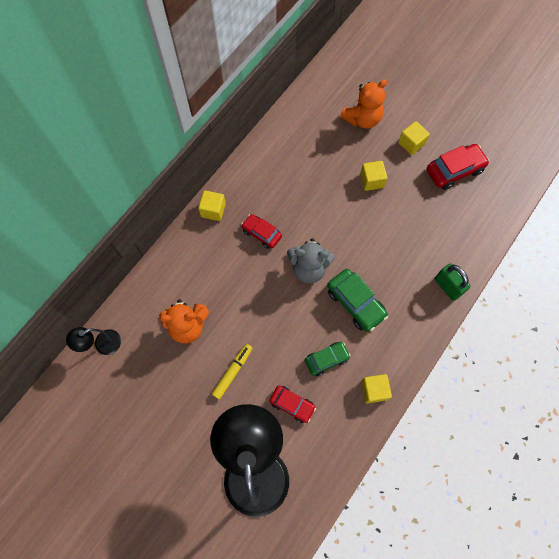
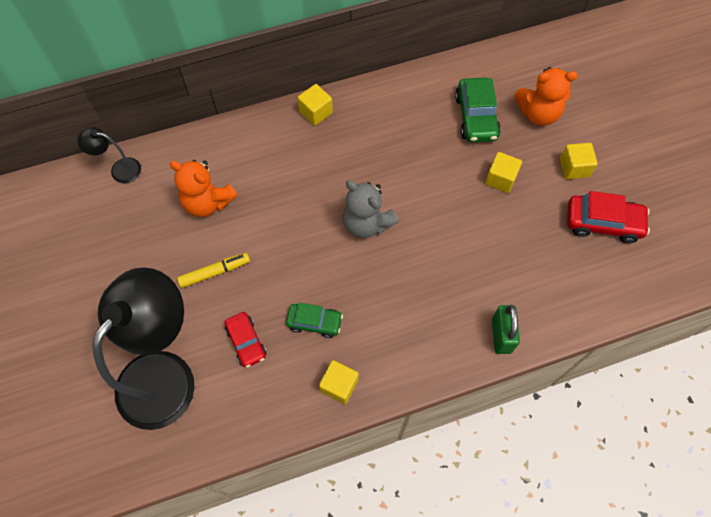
camera: 35 degrees right, 5 degrees down
(261, 233) = (345, 161): red car -> none
(355, 303) = (388, 287): green car -> green car (476, 117)

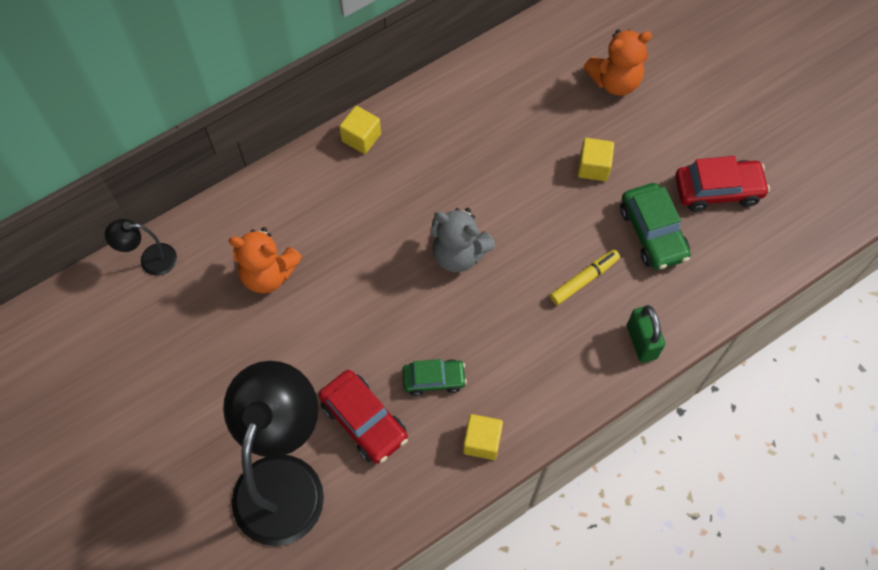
camera: 15 degrees left, 0 degrees up
(215, 272) = (303, 352): yellow marker -> yellow marker (584, 279)
(246, 342) = (364, 421): red car -> red car, size x1.53
(476, 117) = (546, 101): green car -> green car (652, 233)
(574, 167) = (671, 135): yellow cube -> none

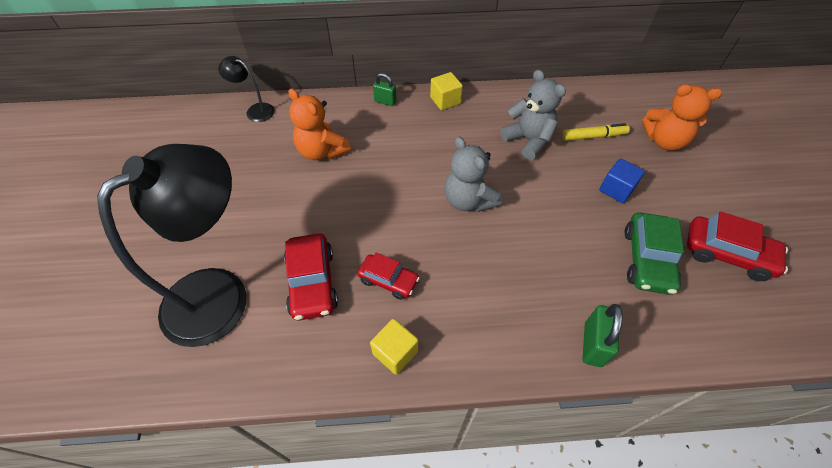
camera: 30 degrees right, 10 degrees down
(294, 172) = (385, 101): none -> green padlock
(434, 379) = (388, 280): green car -> red car
(479, 148) = (528, 140): none -> grey teddy bear
(584, 279) = (564, 267): yellow marker -> yellow marker (593, 136)
(593, 167) = (616, 189): yellow cube -> blue cube

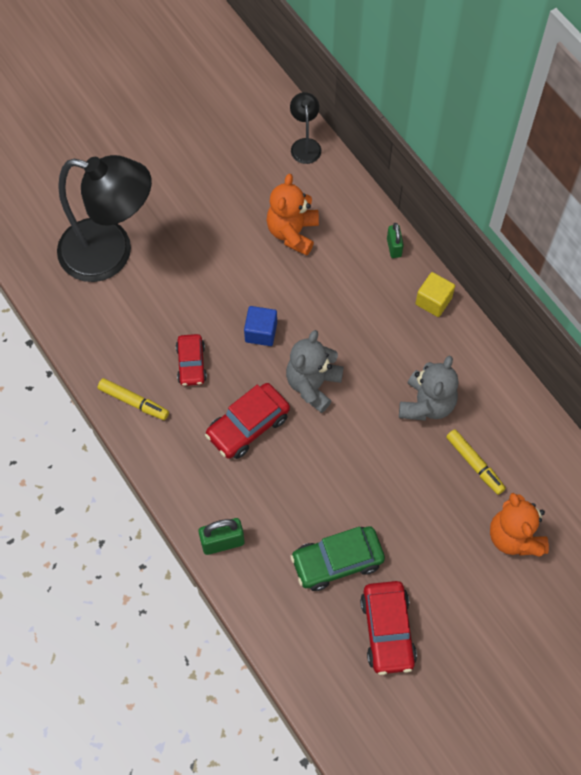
camera: 60 degrees right, 10 degrees up
(312, 282) = (156, 310): red car -> red car (248, 426)
(395, 352) = (134, 402): yellow cube -> yellow marker
(616, 189) = (410, 509): blue cube -> blue cube (261, 332)

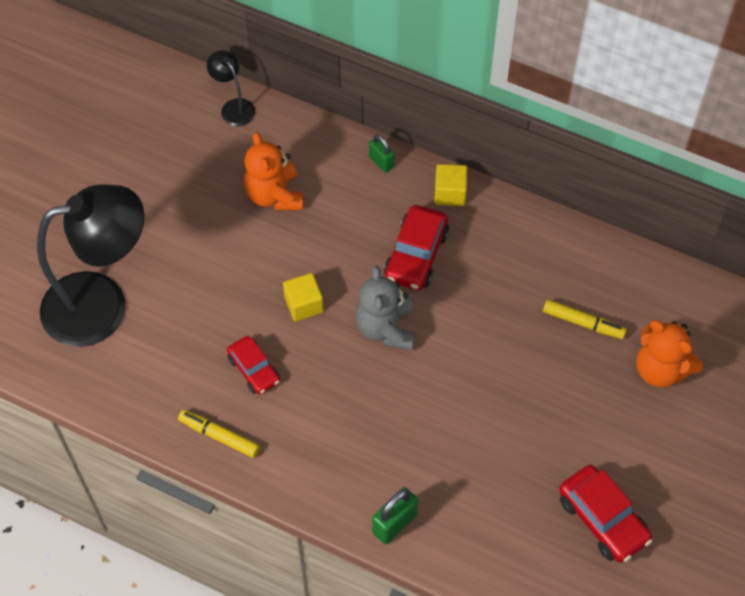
camera: 30 degrees left, 5 degrees down
(134, 402) = (219, 436): yellow marker -> yellow marker turned 150 degrees counterclockwise
(248, 426) = (348, 400): red car -> red car (416, 255)
(261, 332) = (304, 304): blue cube -> yellow cube
(337, 561) = (515, 481): green car -> none
(426, 404) = (504, 291): grey teddy bear -> none

